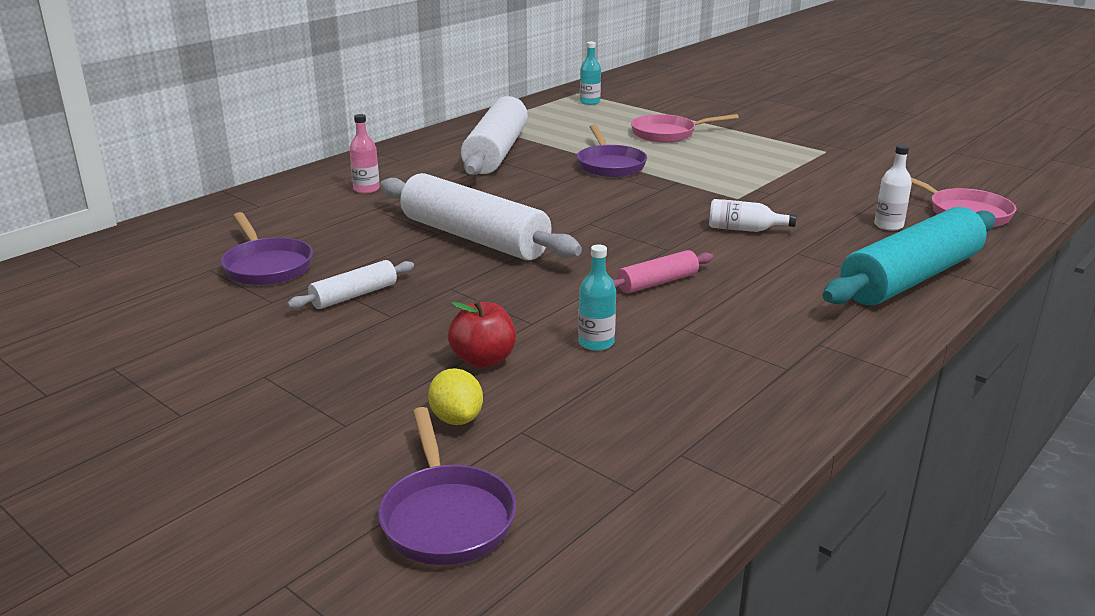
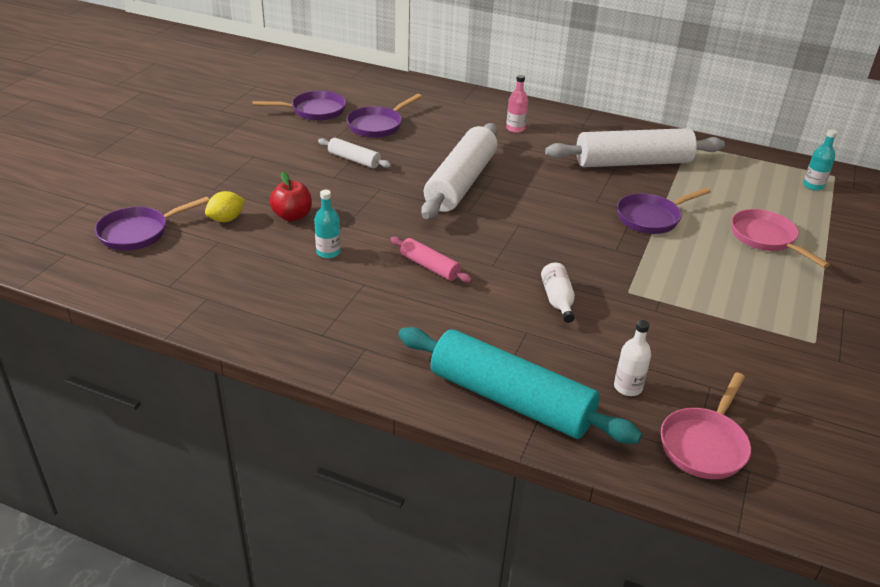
camera: 70 degrees right, 10 degrees up
(161, 307) = (314, 111): none -> purple pan

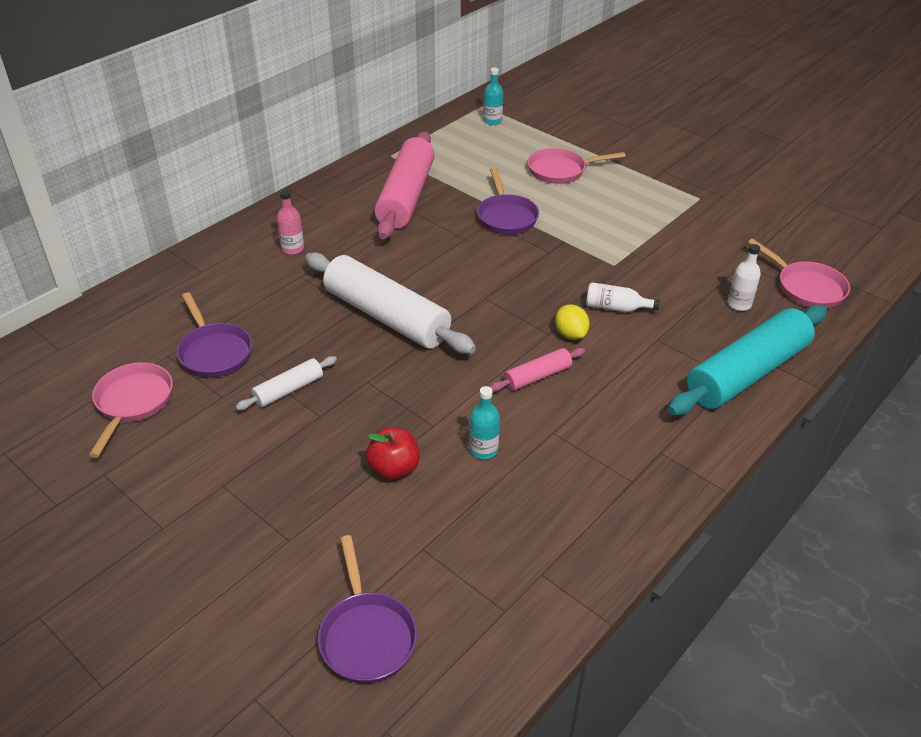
camera: 70 degrees left, 5 degrees up
(226, 219) = (373, 534): yellow lemon -> yellow lemon (570, 334)
(314, 111) = (133, 403): purple pan -> pink pan
(632, 162) = (406, 196): white rolling pin -> pink rolling pin

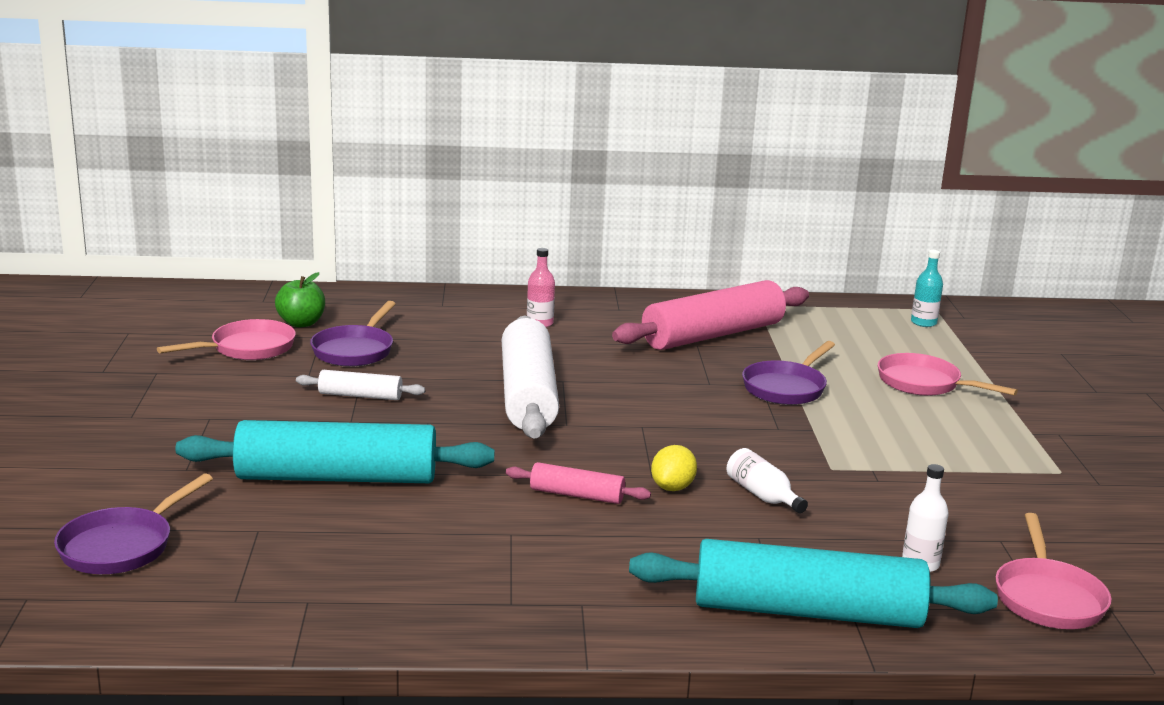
camera: 45 degrees right, 20 degrees down
(130, 352) = (301, 323): none -> green apple
(394, 468) = (337, 477): red apple -> turquoise rolling pin
(483, 450) = (428, 508): turquoise bottle -> none

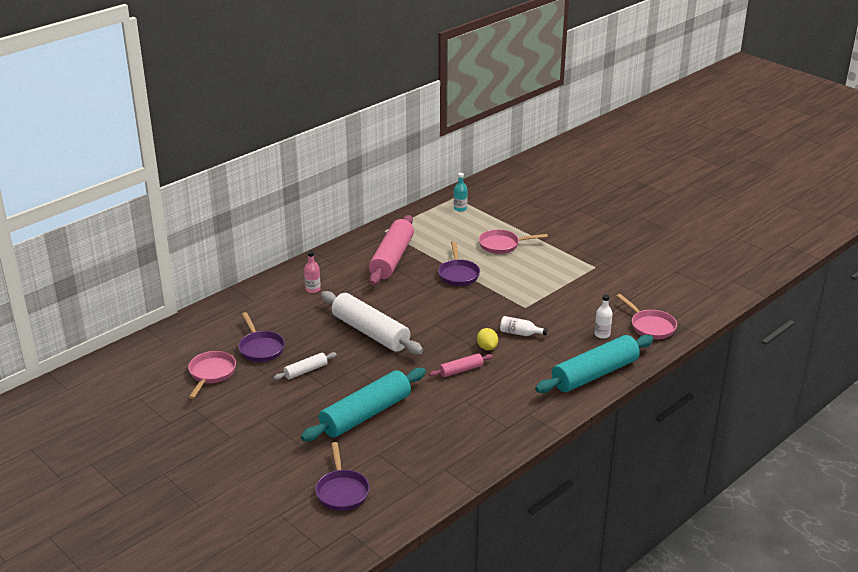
camera: 40 degrees left, 10 degrees up
(301, 323) = (208, 346): green apple -> none

